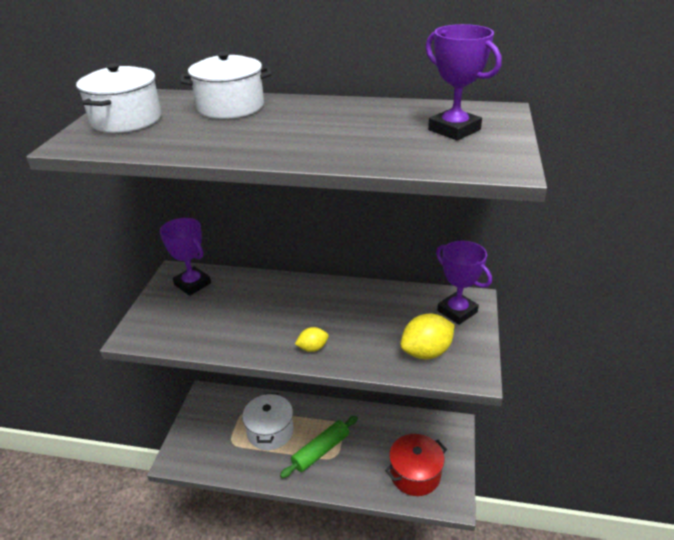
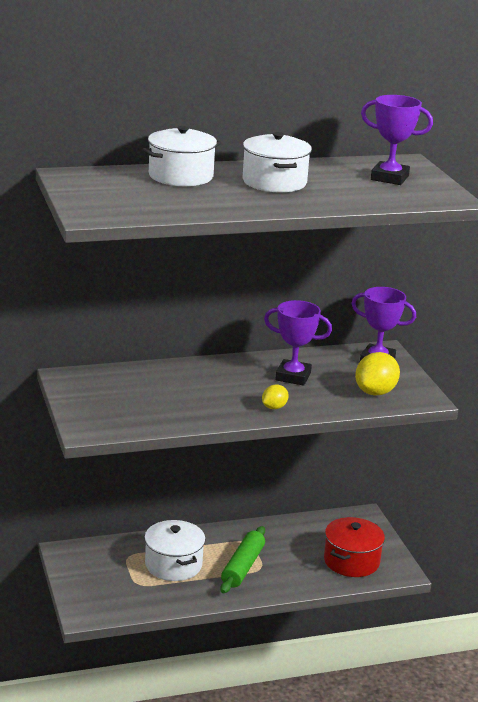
camera: 30 degrees left, 10 degrees down
(126, 120) = (103, 194): white pot -> white pot (274, 182)
(192, 284) = (97, 382): purple trophy -> purple trophy (293, 376)

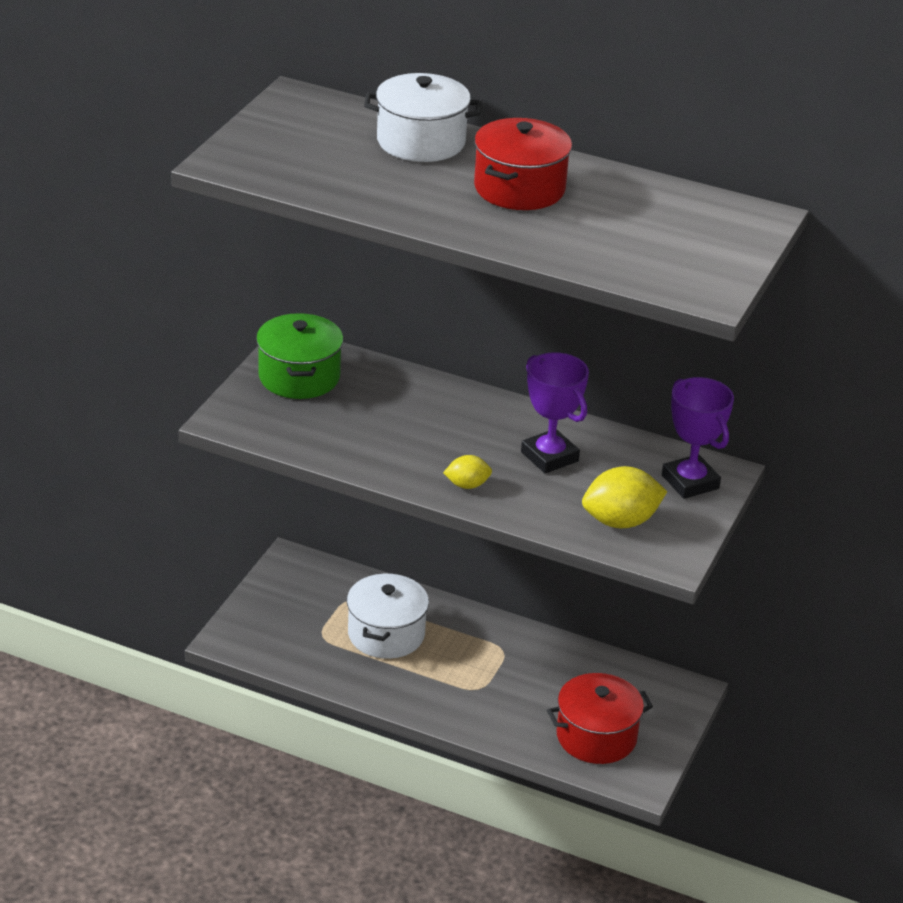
camera: 40 degrees right, 10 degrees up
(95, 391) = (299, 377): none -> green pot
(242, 567) = (459, 676): green rolling pin -> none
(274, 182) = (519, 188): white pot -> red pot
(389, 178) = (683, 233): purple trophy -> none

